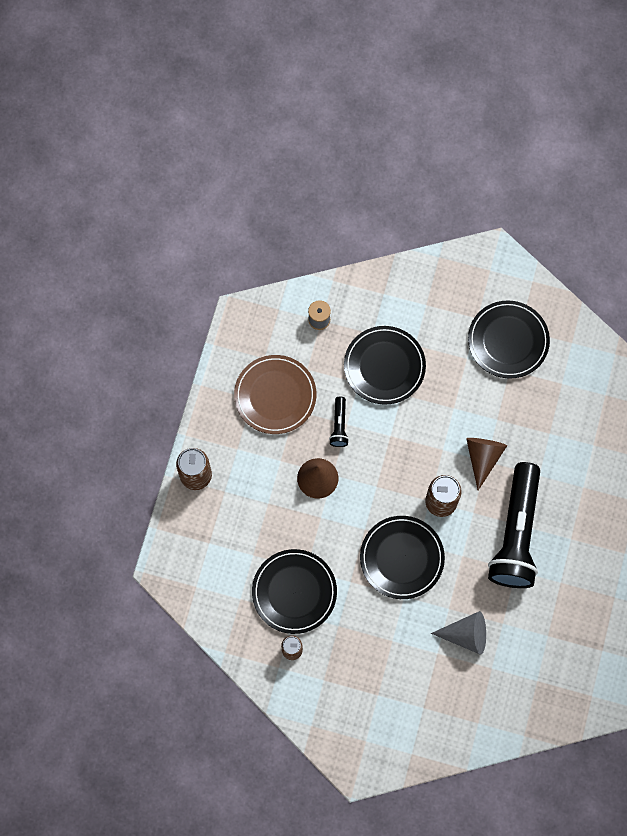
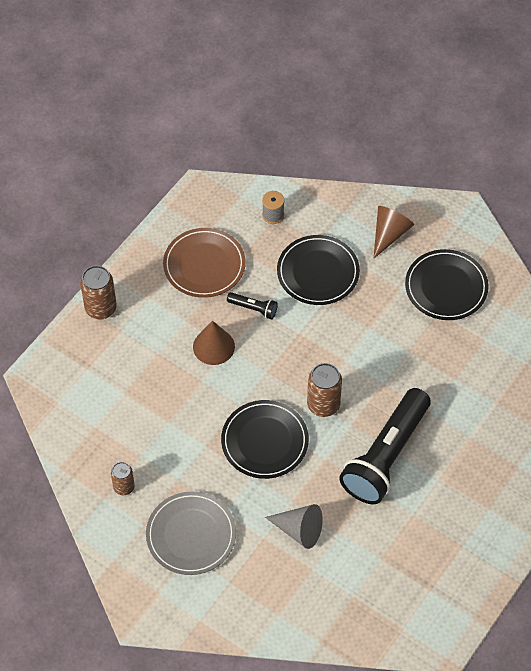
camera: 20 degrees right, 15 degrees down
(294, 592) = (148, 437): black plate -> none
(339, 425) = (253, 308): black flashlight -> black flashlight turned 90 degrees counterclockwise
(371, 675) = (191, 535): none -> grey plate
(482, 458) = (380, 379): brown cone -> brown cone (389, 234)

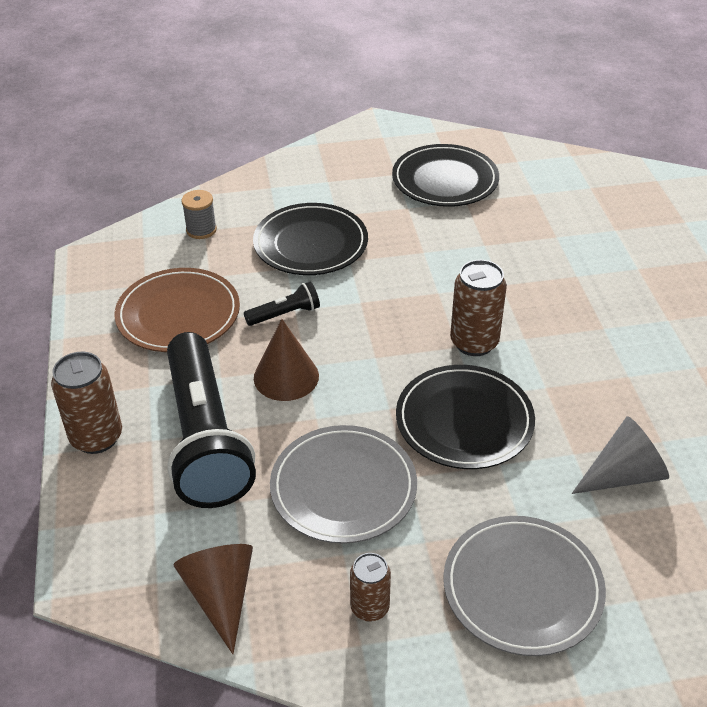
camera: 45 degrees left, 15 degrees down
(174, 426) = (343, 487): none -> grey plate
(386, 456) = (596, 339): black flashlight -> black flashlight (205, 438)
(389, 234) = (337, 176): brown cone -> brown cone (220, 596)

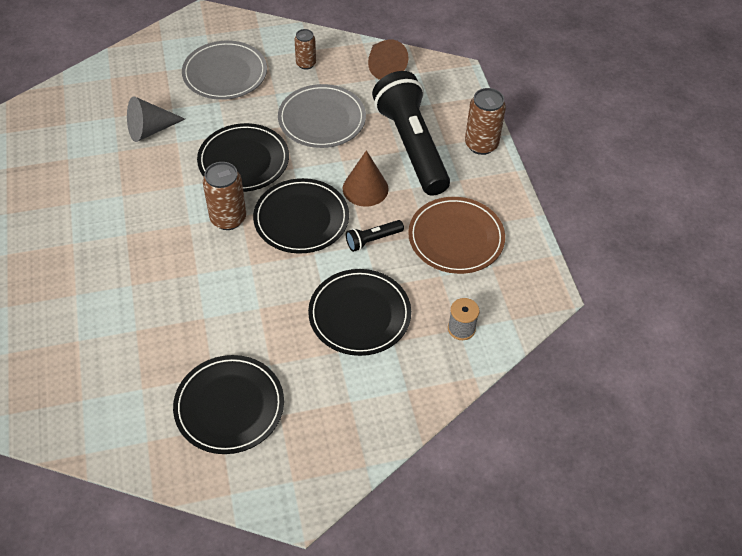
camera: 175 degrees right, 10 degrees up
(376, 340) = (301, 219): none -> black plate

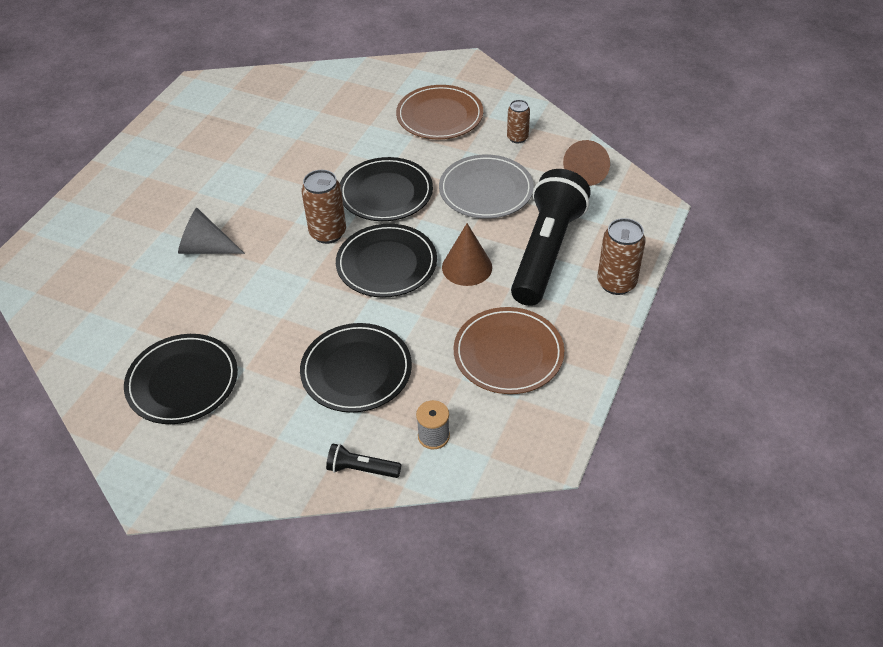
camera: 40 degrees right, 5 degrees down
(150, 130) = (337, 134): grey cone -> grey cone (206, 248)
(225, 73) = (439, 116): grey plate -> brown plate
(373, 240) = (430, 314): black flashlight -> black flashlight (361, 469)

